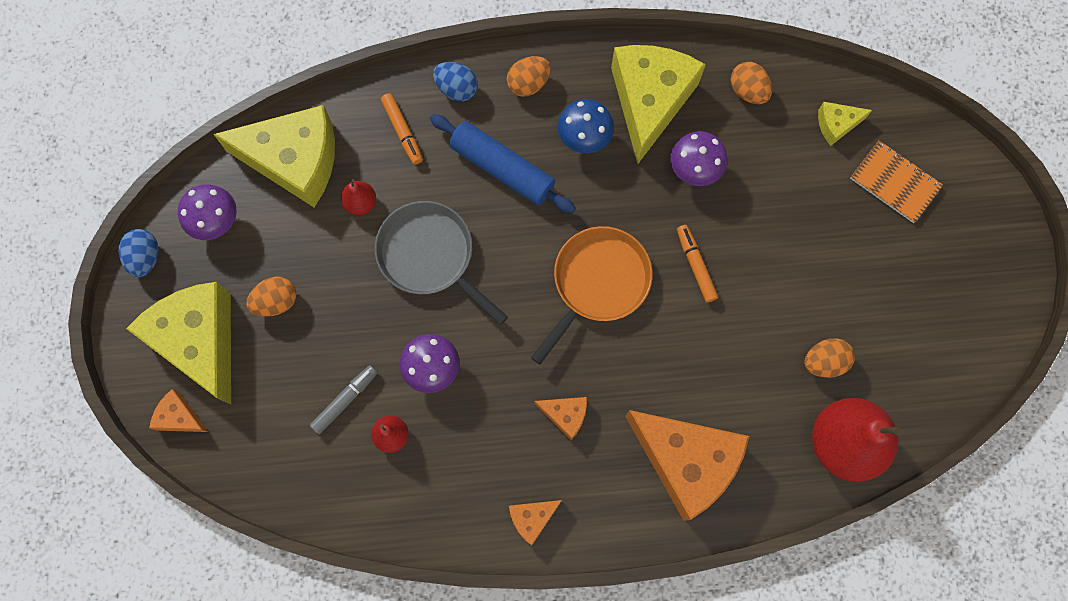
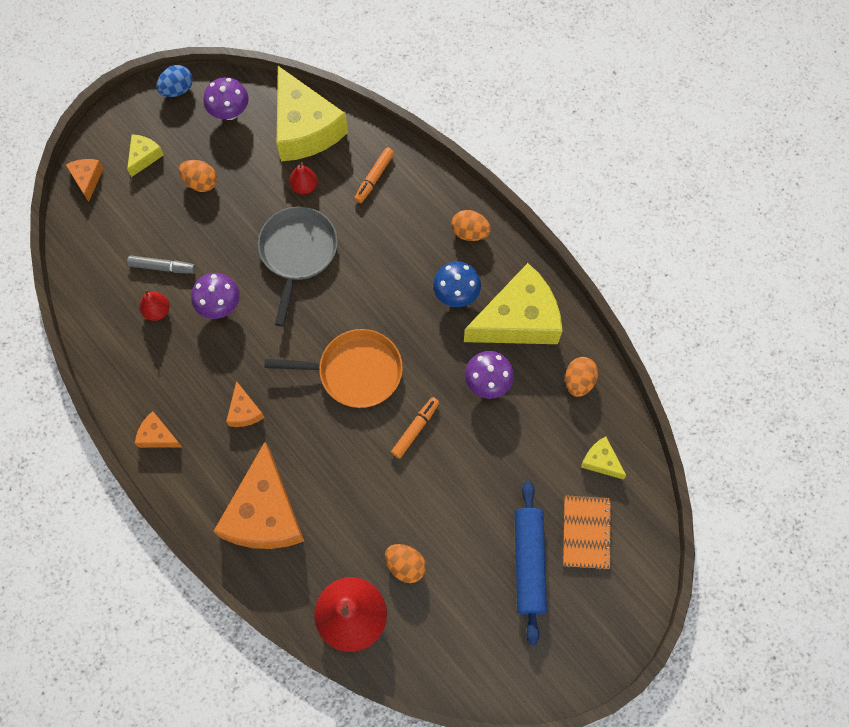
camera: 55 degrees right, 5 degrees down
(200, 341) = (144, 157): yellow cheese -> yellow cheese, size x0.45
(456, 89) = (430, 190): blue egg -> none
(502, 168) = (394, 256): blue rolling pin -> blue rolling pin (529, 563)

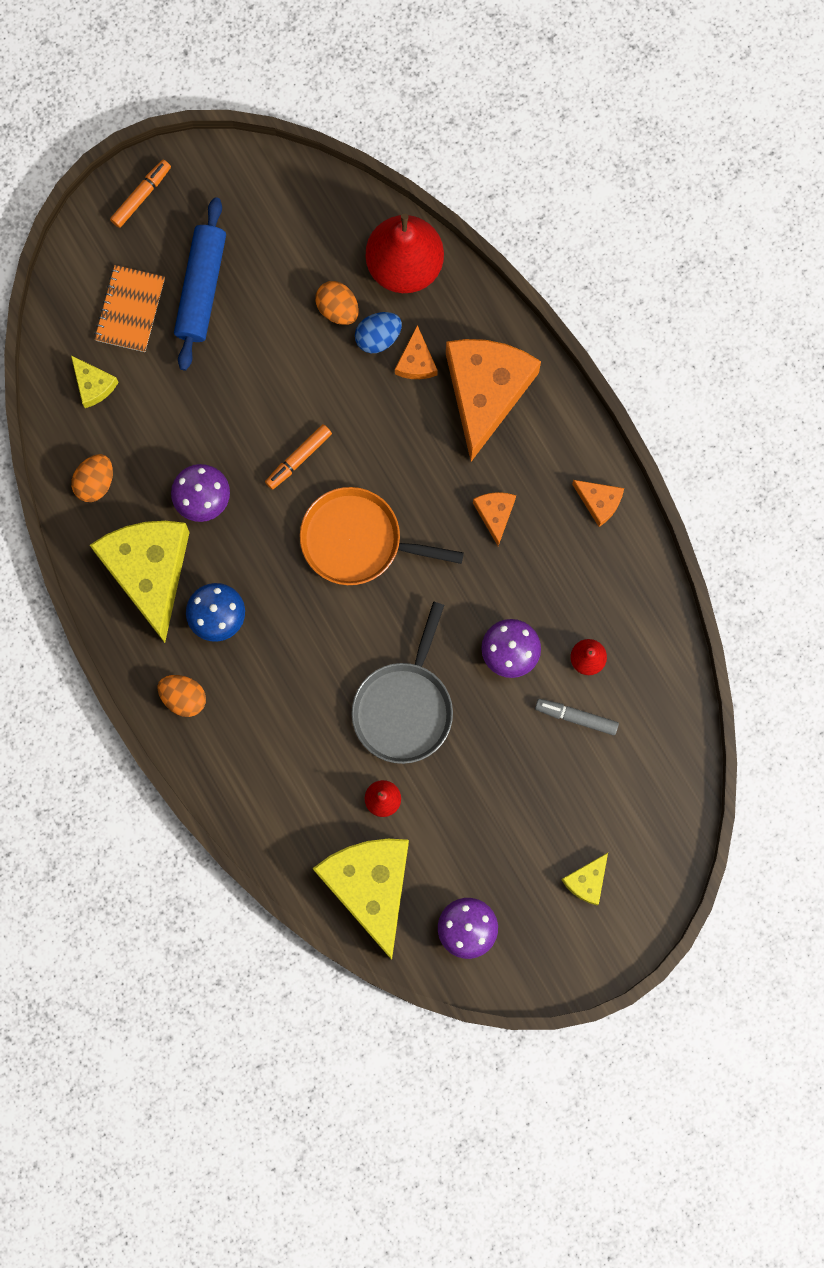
camera: 170 degrees left, 10 degrees up
(87, 179) = (663, 860): orange cheese -> orange cheese (416, 361)
(177, 89) = (534, 978): blue egg -> blue egg (378, 337)
(201, 182) = (516, 829): orange egg -> none
(374, 178) = (291, 796): orange marker -> orange marker (141, 196)
(518, 319) = (148, 572): yellow cheese -> yellow cheese turned 90 degrees clockwise

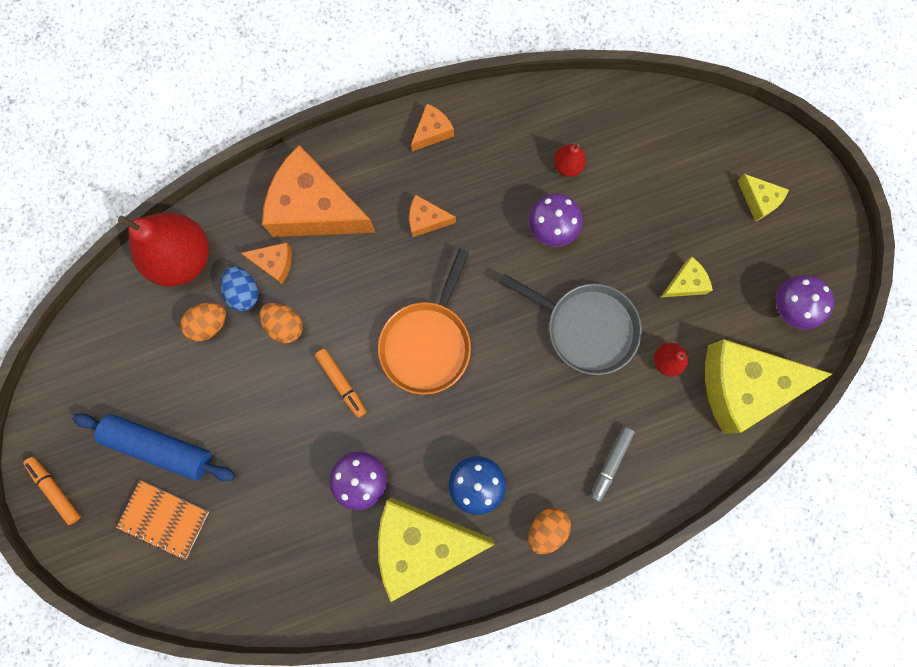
camera: 80 degrees left, 0 degrees up
(93, 385) = (230, 567): yellow cheese -> yellow cheese (685, 283)
(95, 482) = (325, 581): orange egg -> orange egg (285, 325)
(576, 717) = (616, 184): grey marker -> grey marker (610, 463)

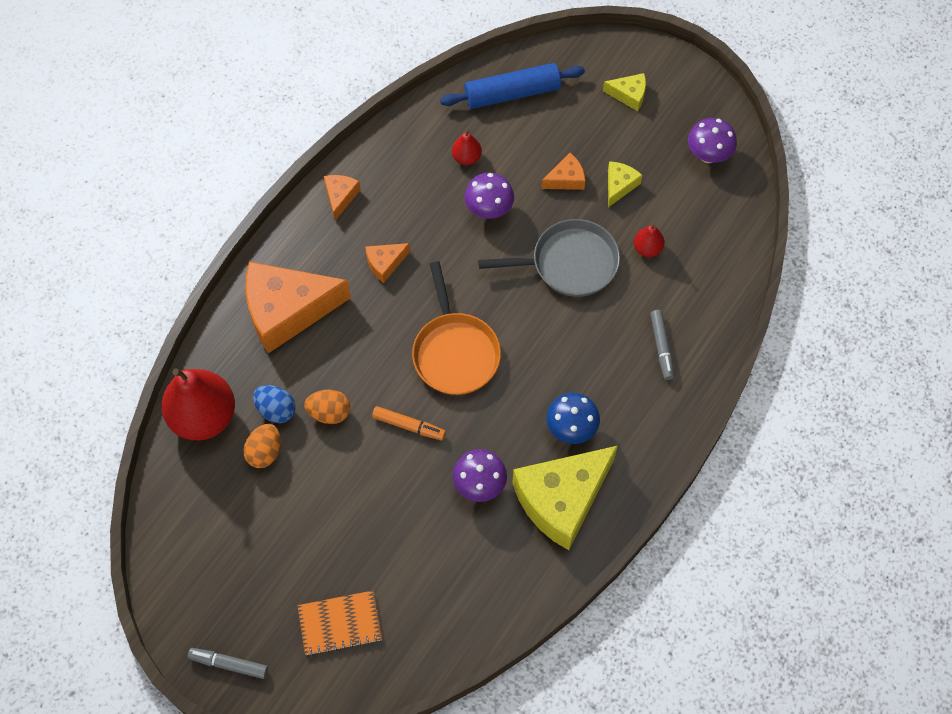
camera: 35 degrees left, 15 degrees down
(55, 489) = (229, 664): orange marker -> grey marker
(160, 447) = (294, 572): blue rolling pin -> blue rolling pin (512, 93)
(274, 263) = (284, 372): orange cheese -> orange cheese (566, 179)
(547, 528) = (649, 425): orange egg -> none
(743, 386) = (716, 230): yellow cheese -> none

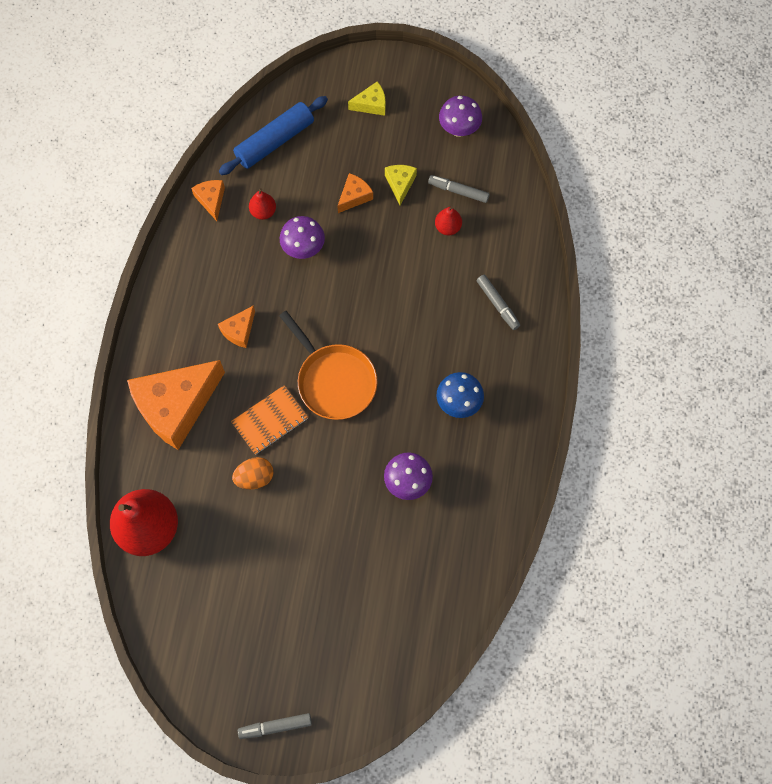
camera: 25 degrees left, 5 degrees up
(265, 452) = (217, 535): orange egg -> none
(276, 410) = (209, 495): blue egg -> none
(340, 197) = (173, 289): orange cheese -> orange cheese (211, 200)
(340, 623) = (350, 649): orange notebook -> orange notebook (270, 420)
(409, 426) = (326, 459): orange marker -> none
(562, 500) = (479, 464): yellow cheese -> none
(569, 263) = (391, 266): grey pan -> none
(676, 217) = (458, 191): none -> grey marker

